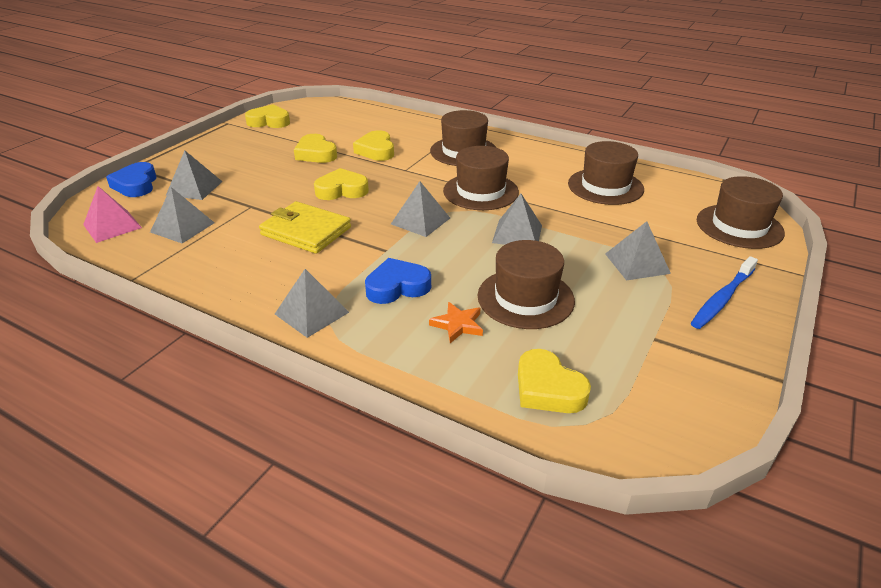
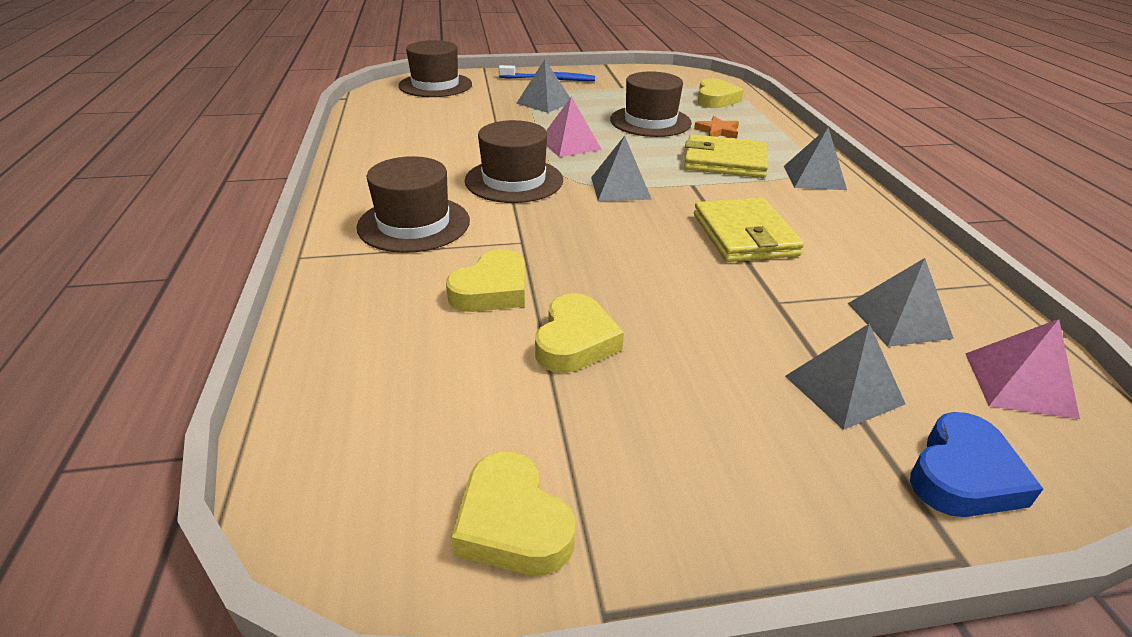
camera: 130 degrees left, 0 degrees up
(342, 190) = (638, 258): yellow heart -> none
(397, 287) = (724, 161): blue heart -> yellow wallet
(517, 234) = (570, 144): grey pyramid -> pink pyramid
(605, 186) = (420, 133): brown hat -> none

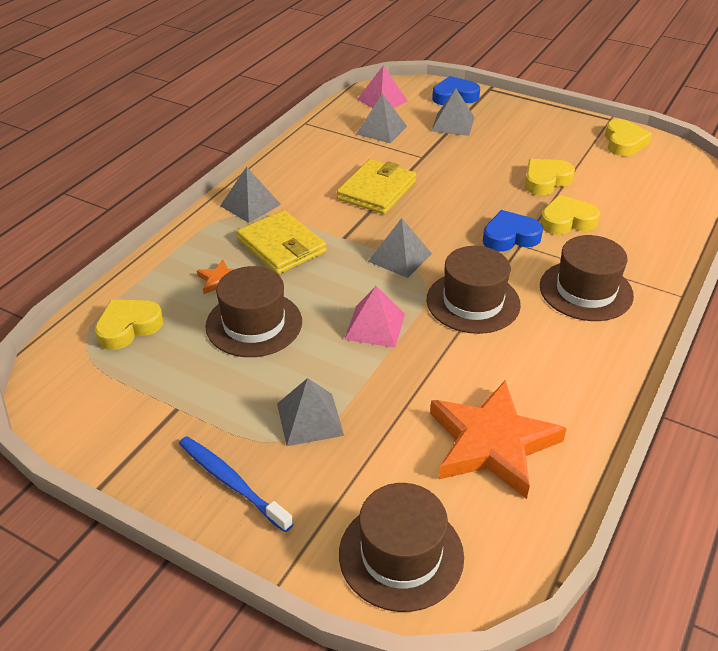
camera: 140 degrees left, 5 degrees up
(421, 123) = (492, 443): none -> orange star
(541, 244) = (510, 237): none -> blue heart

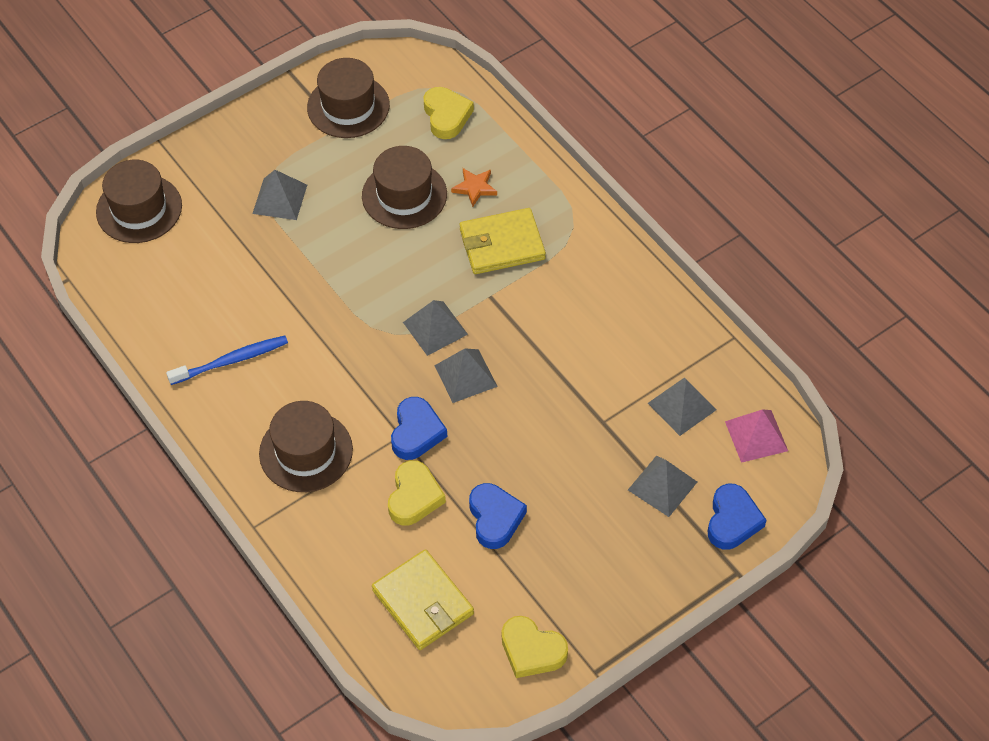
camera: 115 degrees right, 15 degrees up
(231, 482) = (251, 141): blue toothbrush -> blue toothbrush (232, 360)
(250, 205) = (584, 240): grey pyramid -> grey pyramid (465, 376)
(375, 326) = (354, 274): pink pyramid -> none
(376, 190) = (556, 352): yellow wallet -> yellow wallet (423, 602)
(473, 302) = (342, 356): brown hat -> brown hat (348, 106)
(492, 443) = (189, 297): orange star -> none
(545, 181) = (495, 518): yellow heart -> blue heart

